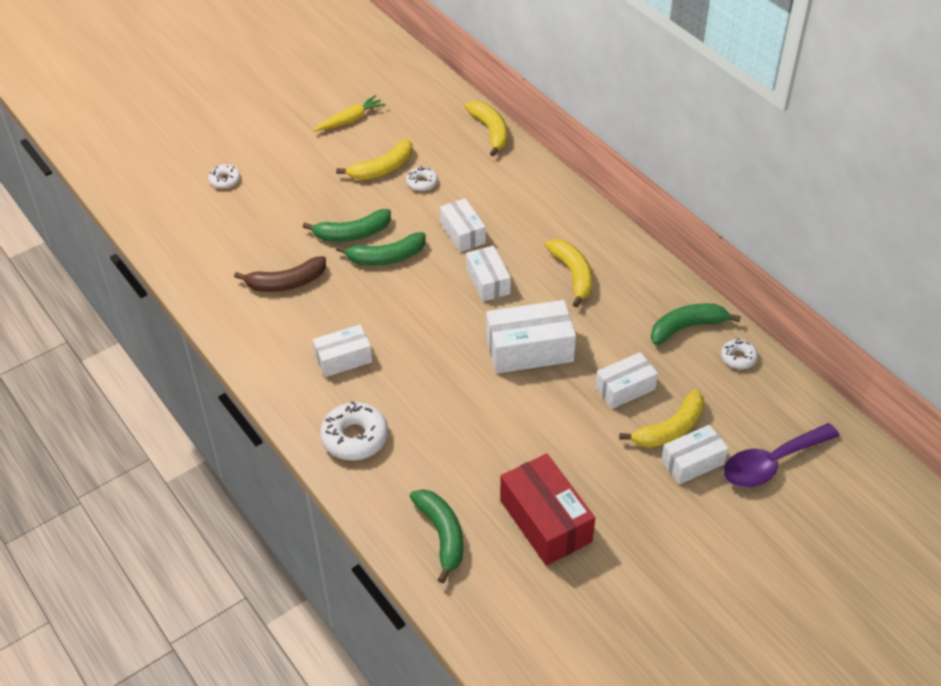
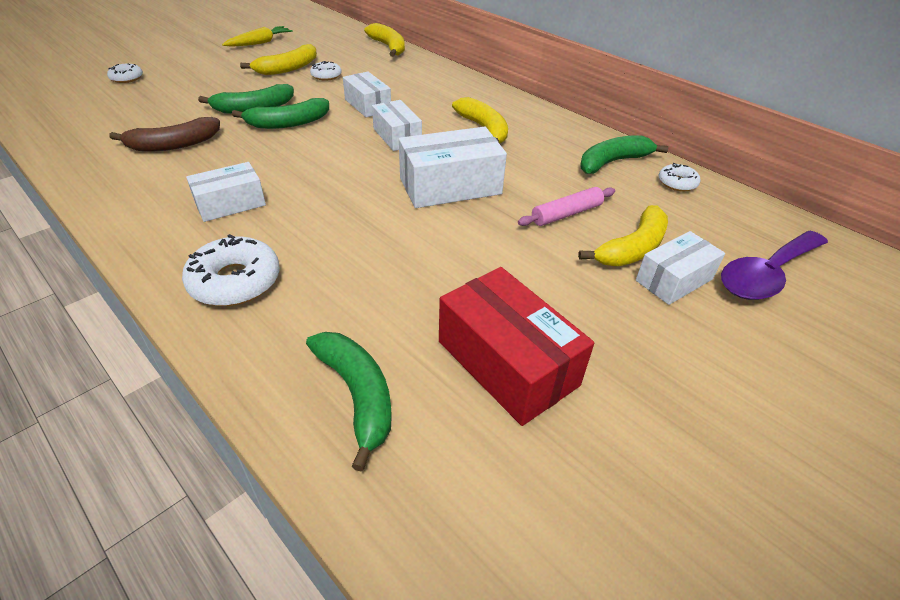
camera: 10 degrees left, 5 degrees down
(625, 388) = (566, 214): white box -> pink rolling pin

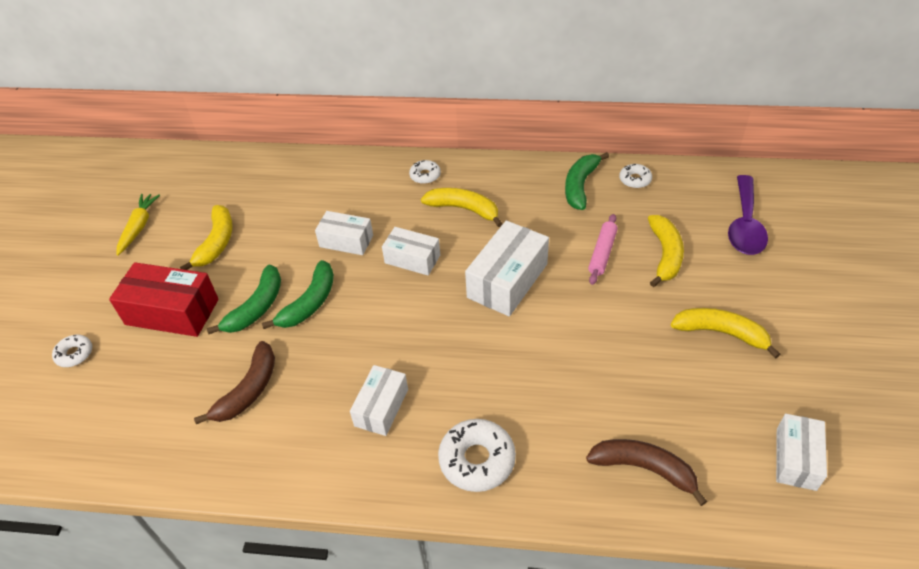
camera: 35 degrees left, 5 degrees up
(326, 76) = (264, 230): white donut -> white donut (425, 176)
(357, 395) = (644, 469): green banana -> brown banana
(388, 47) = (270, 160): yellow banana -> yellow banana (721, 333)
(507, 363) = (689, 387): red box -> red box (172, 312)
(674, 280) = (707, 263): white box -> white box (796, 459)

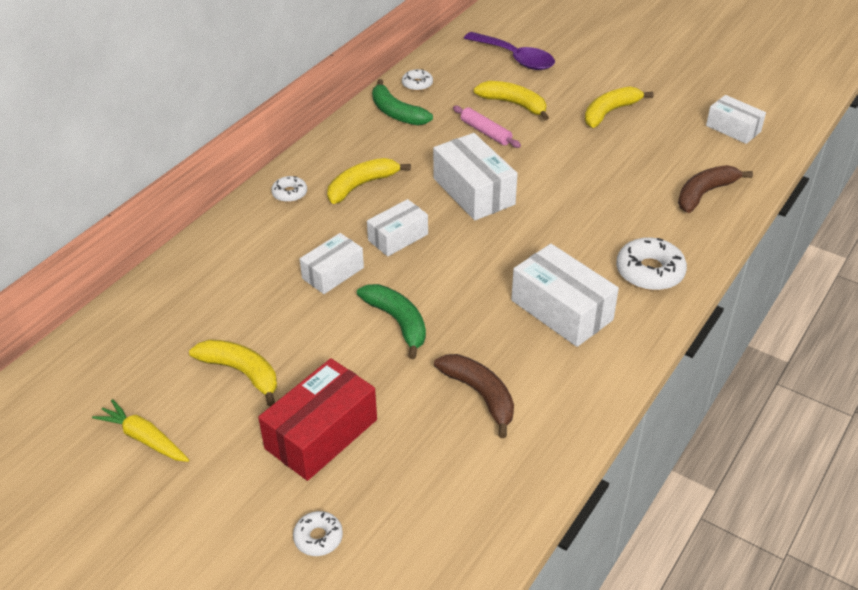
camera: 65 degrees left, 5 degrees down
(256, 307) = (371, 363): green banana -> none
(381, 407) = (561, 310): white box -> white box, size x1.58

